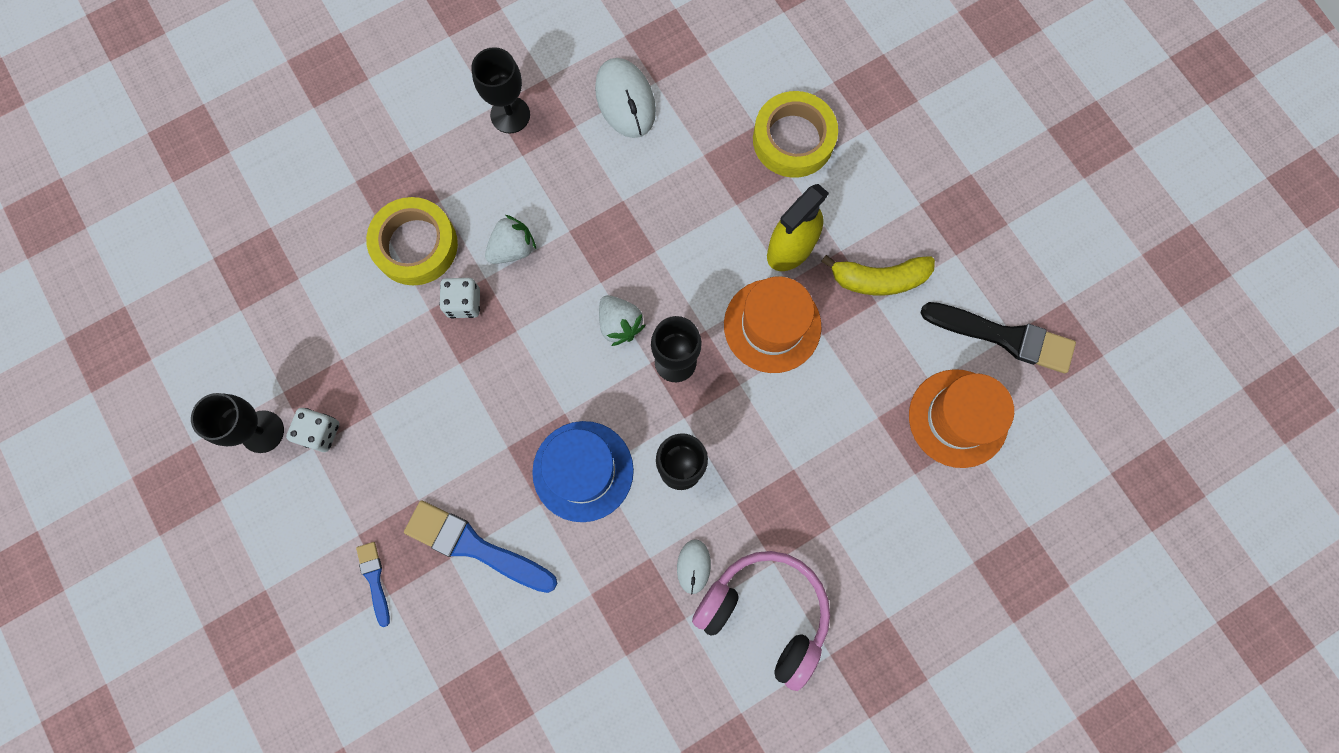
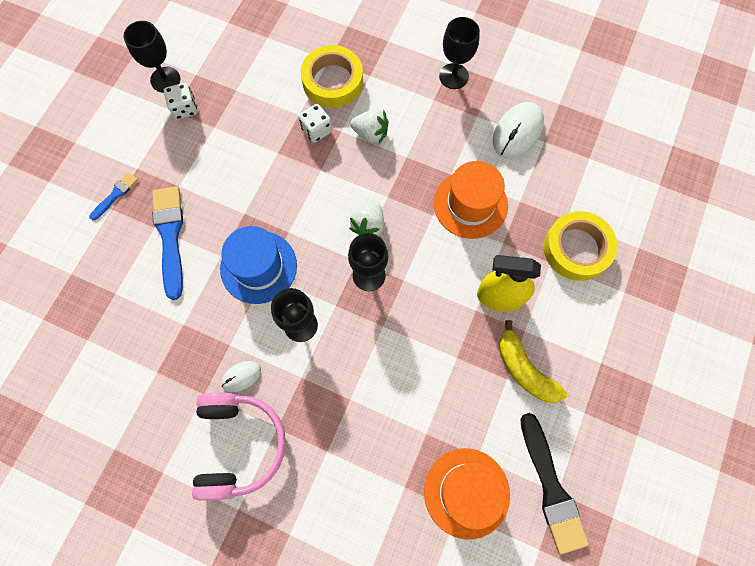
camera: 55 degrees right, 5 degrees down
(772, 325) = (438, 320): orange hat -> orange hat (470, 204)

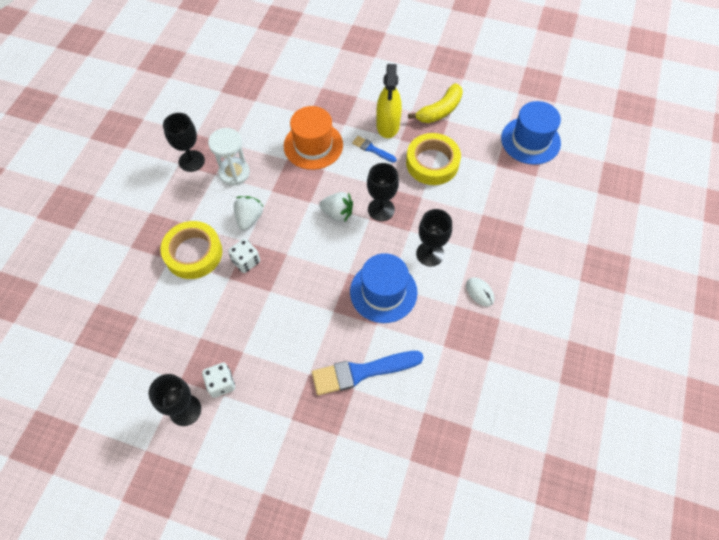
camera: 95 degrees left, 10 degrees down
(115, 195) = (322, 434): blue brush -> blue brush (372, 149)
(239, 445) = (533, 286): pink headphones -> none
(434, 119) = (234, 173): none -> white hourglass
(466, 492) = (530, 140): orange hat -> blue hat
(517, 132) = (247, 117): white mouse -> none
(551, 488) = (515, 96): black brush -> none
(576, 249) = (345, 82): yellow tape -> yellow tape (432, 163)

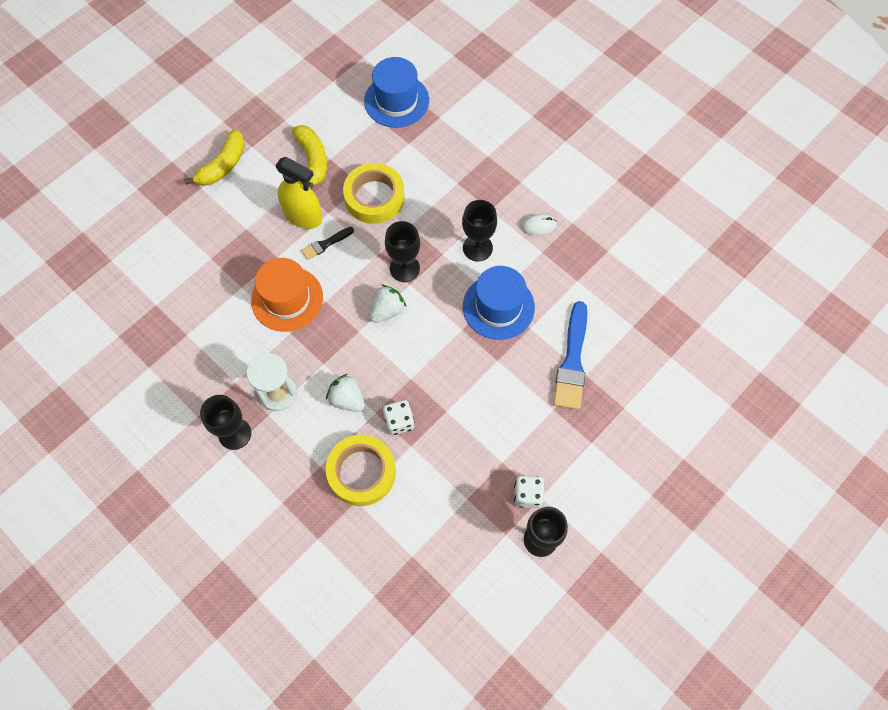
camera: 65 degrees left, 5 degrees up
(372, 149) = (325, 244): blue brush -> black brush
(400, 61) = (223, 165): none -> yellow banana

